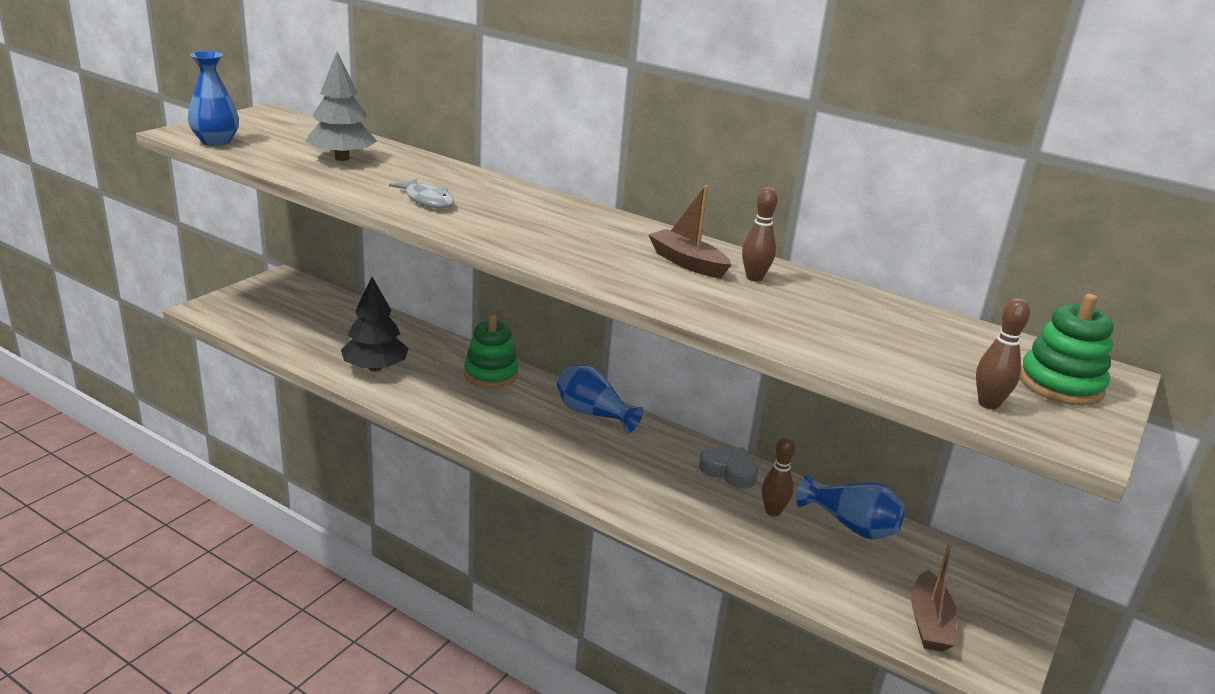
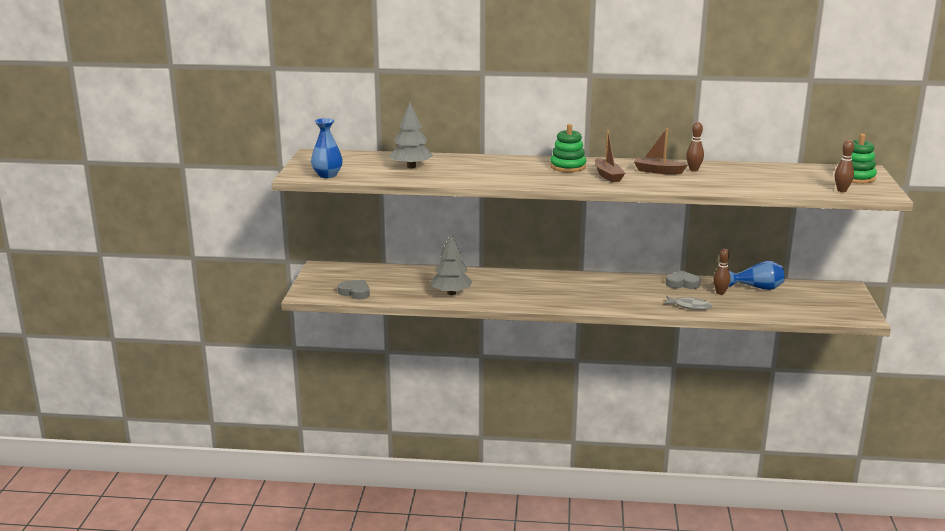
camera: 25 degrees left, 5 degrees down
(263, 326) = (355, 292): none -> grey heart
(375, 368) = (451, 293): black tree -> grey tree
(427, 200) = (496, 175): grey fish -> grey fish (689, 306)
(491, 374) = (515, 278): green stacking toy -> green stacking toy (568, 166)
(593, 414) = (590, 280): blue vase -> none
(929, 622) = (824, 310): brown boat -> brown boat (608, 176)

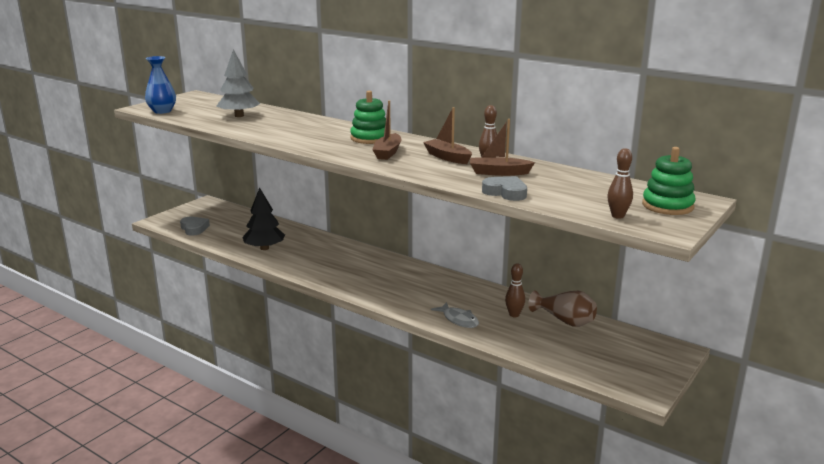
camera: 30 degrees right, 0 degrees up
(451, 293) = (264, 248): grey tree -> black tree
(682, 283) = (488, 294): grey heart -> grey heart (505, 192)
(715, 176) = (498, 172): none -> brown boat
(757, 288) = (564, 320): blue vase -> brown vase

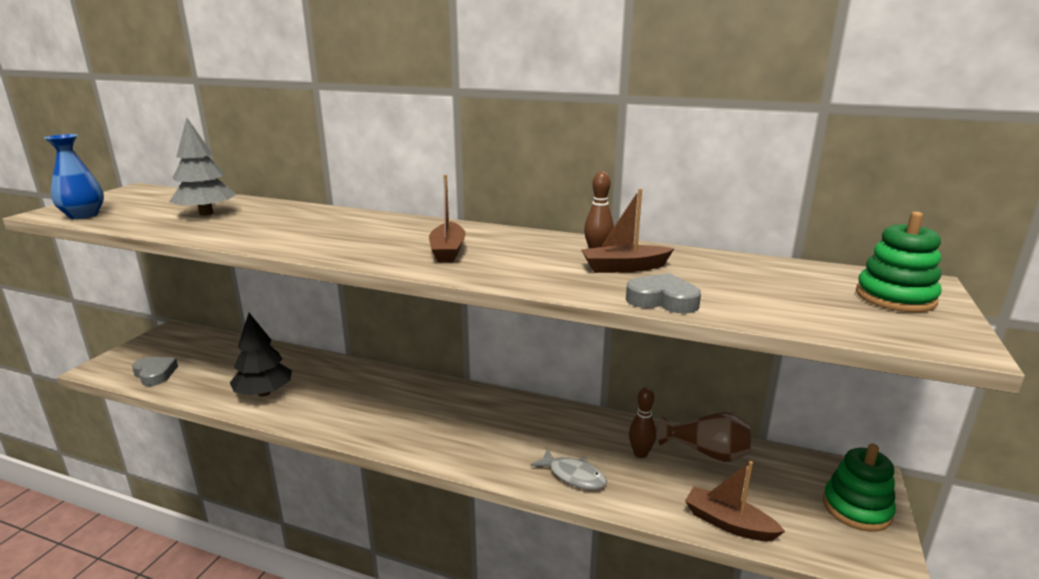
camera: 15 degrees left, 0 degrees up
(370, 138) = (410, 231): green stacking toy -> green stacking toy (856, 508)
(447, 157) = (536, 251): brown boat -> brown boat (728, 523)
(617, 216) = (855, 323): brown bowling pin -> none

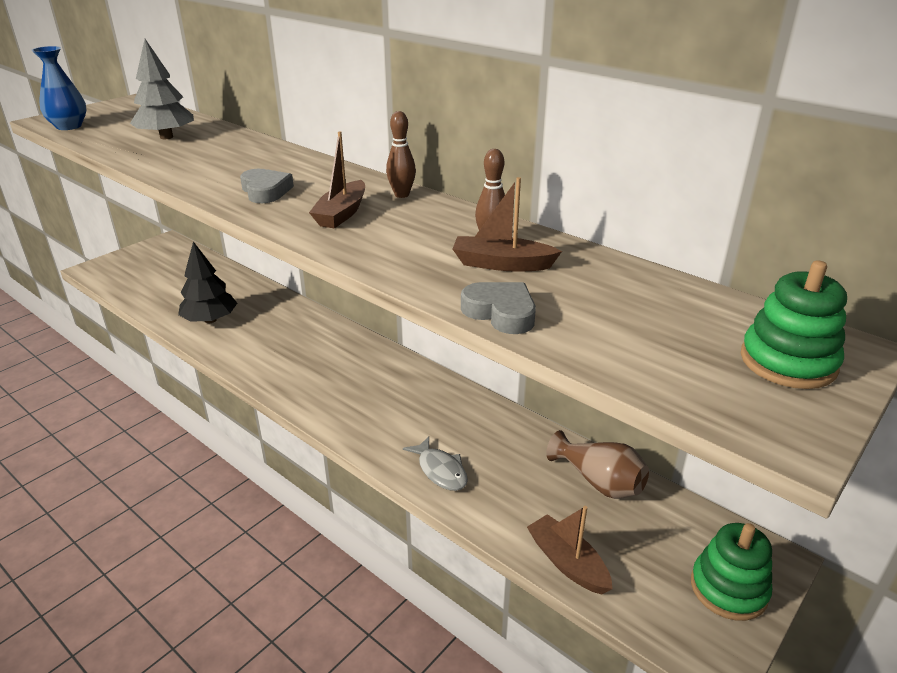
camera: 20 degrees right, 10 degrees up
(155, 374) = (133, 283): grey heart -> grey heart (265, 191)
(640, 454) = (524, 465): brown bowling pin -> brown bowling pin (401, 195)

